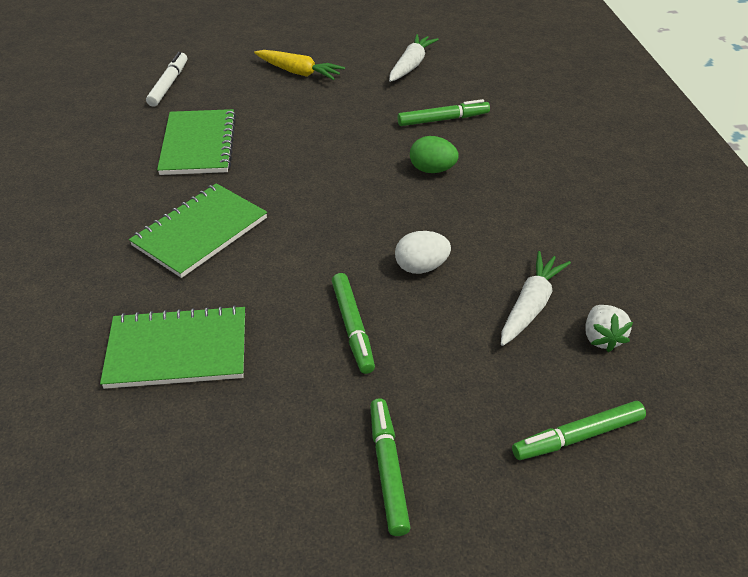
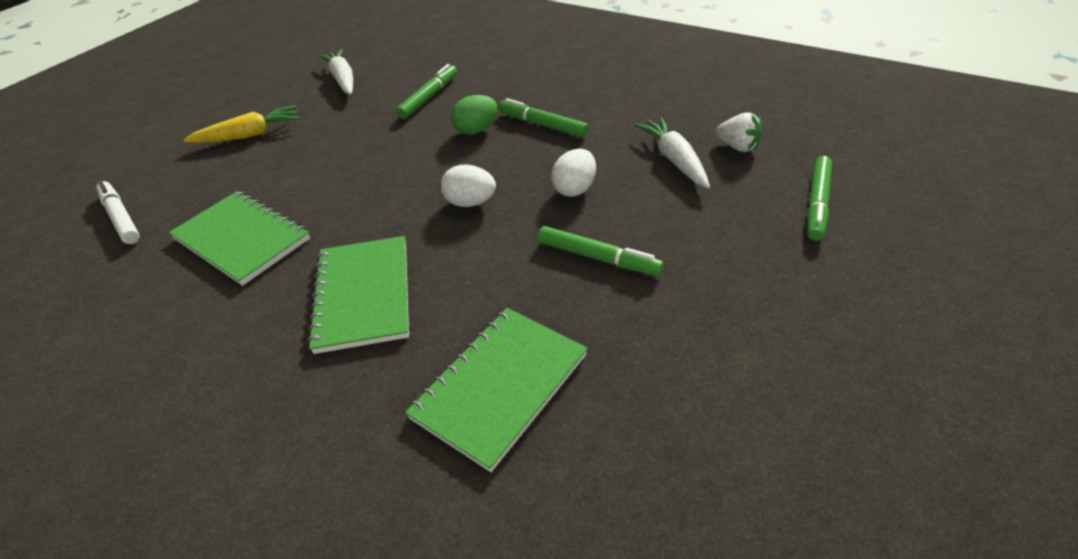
camera: 45 degrees left, 0 degrees up
(343, 221) = (470, 202): none -> white egg
(388, 469) = (770, 314): green marker -> green marker (543, 125)

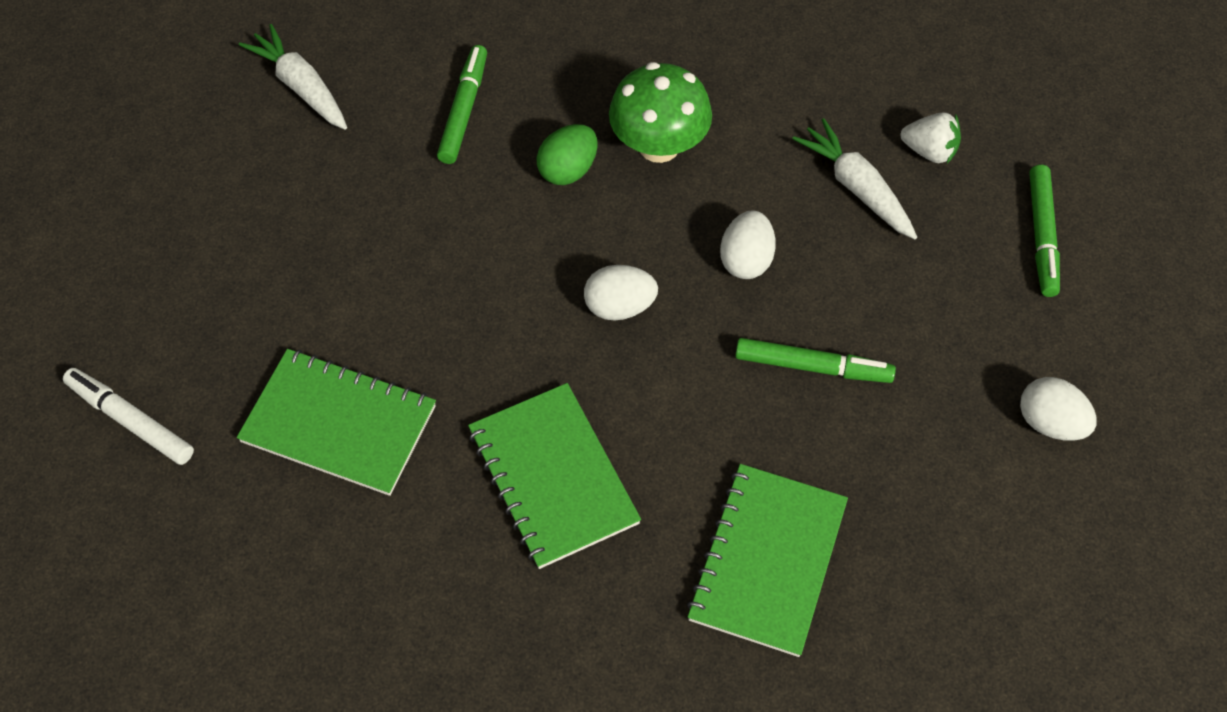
camera: 20 degrees left, 15 degrees up
(249, 135) = (220, 232): yellow carrot -> none
(543, 125) = (659, 146): green marker -> green mushroom
(796, 329) = (1050, 423): none -> white egg

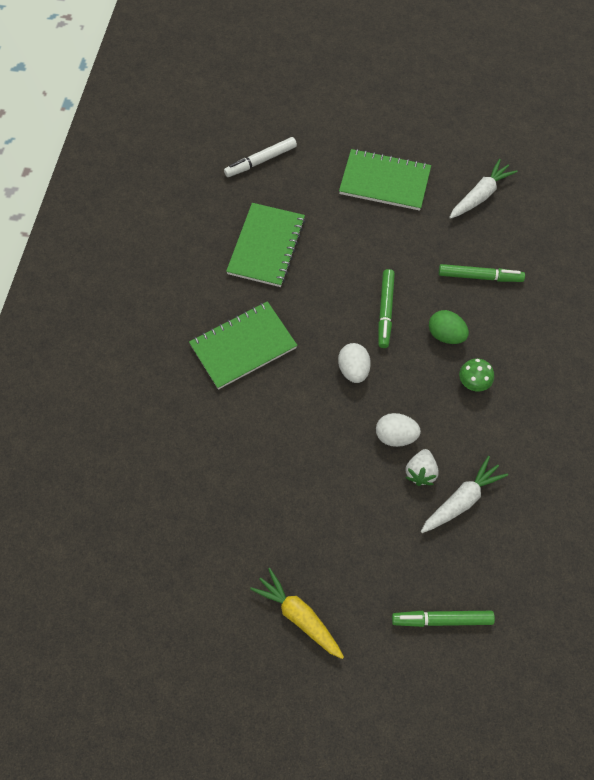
camera: 85 degrees right, 5 degrees up
(131, 421) = (260, 161): white marker -> white marker turned 150 degrees counterclockwise
(659, 146) = (473, 383): green mushroom -> green mushroom, size x0.55
(768, 561) = (200, 455): green notebook -> green notebook (384, 182)
(812, 367) = (325, 476): green marker -> green marker (385, 311)
(929, 151) = (500, 547): white strawberry -> white strawberry (420, 472)
(1050, 423) = (299, 616): white egg -> yellow carrot

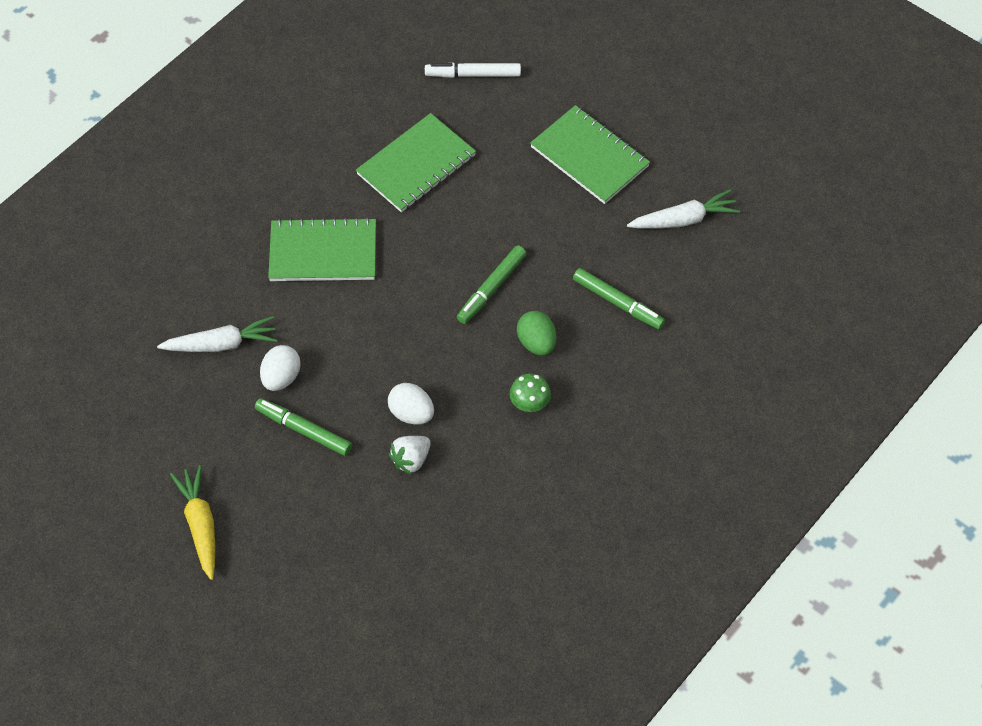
camera: 30 degrees right, 5 degrees down
(353, 370) = (416, 329): white egg -> white egg (281, 377)
(442, 619) = (331, 601): green marker -> green marker (304, 430)
(461, 500) = (431, 506): white carrot -> white carrot (221, 344)

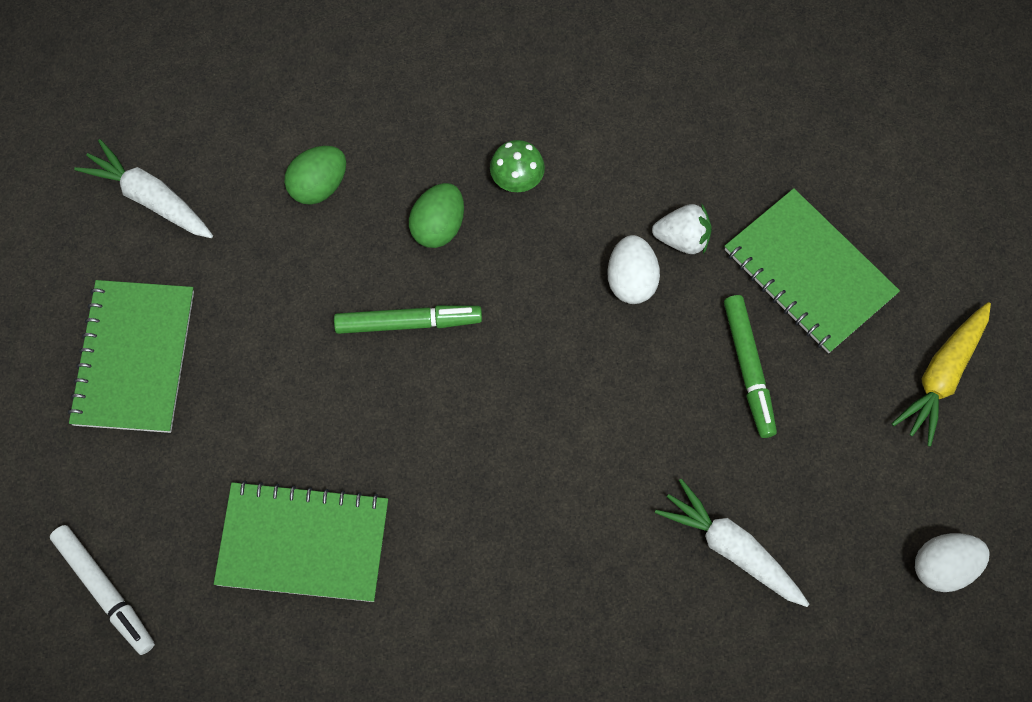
camera: 130 degrees left, 10 degrees up
(281, 377) = (711, 446): white egg -> white egg (943, 567)
(323, 252) = (517, 543): green notebook -> green notebook (809, 272)
(618, 303) = (318, 186): green marker -> green egg

